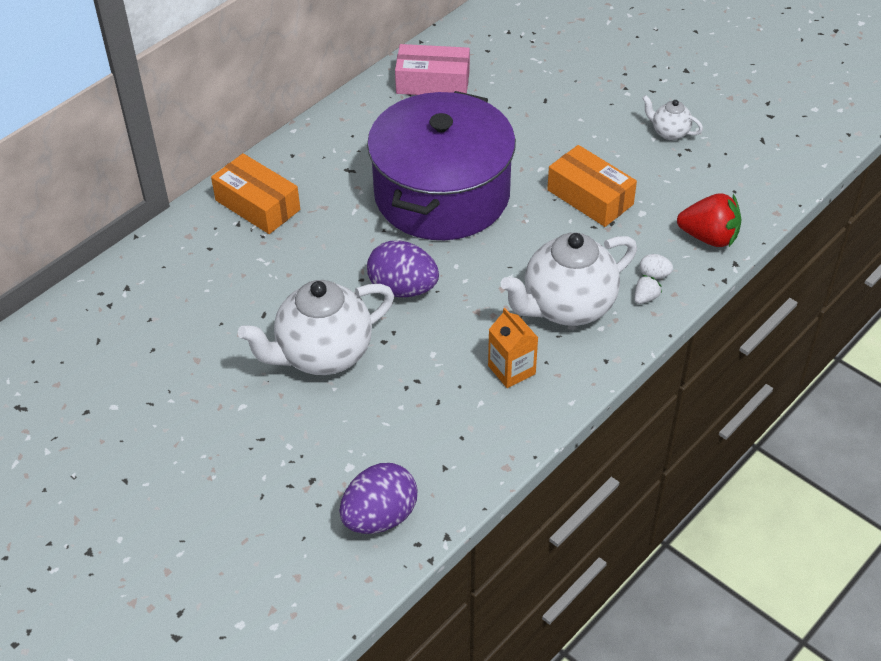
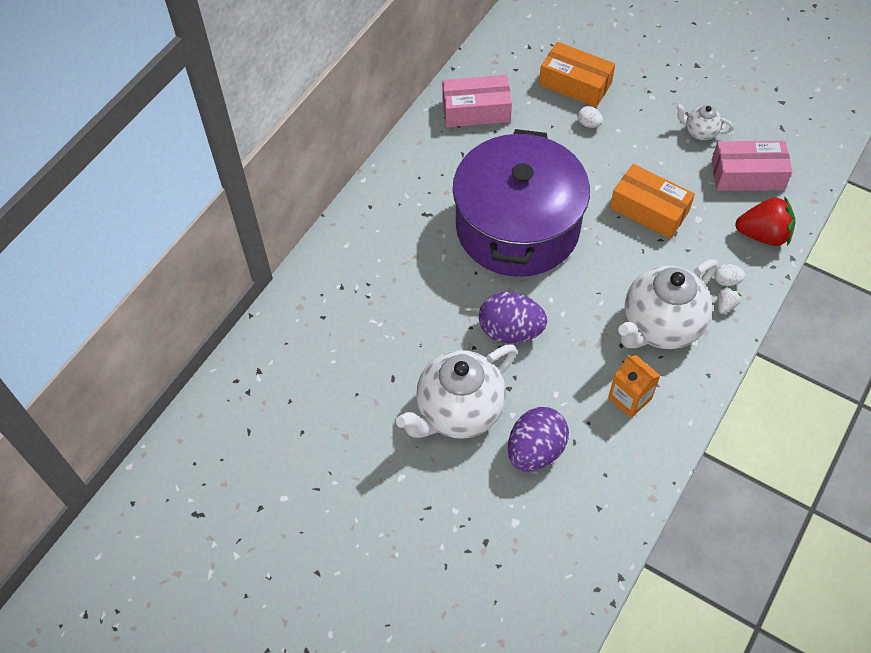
camera: 10 degrees left, 10 degrees up
(257, 205) = (354, 264): orange box -> orange box (575, 84)
(380, 517) = (556, 568): purple egg -> purple egg (535, 450)
(550, 110) = (588, 124): none -> white egg
(709, 179) = (747, 175): none -> pink box

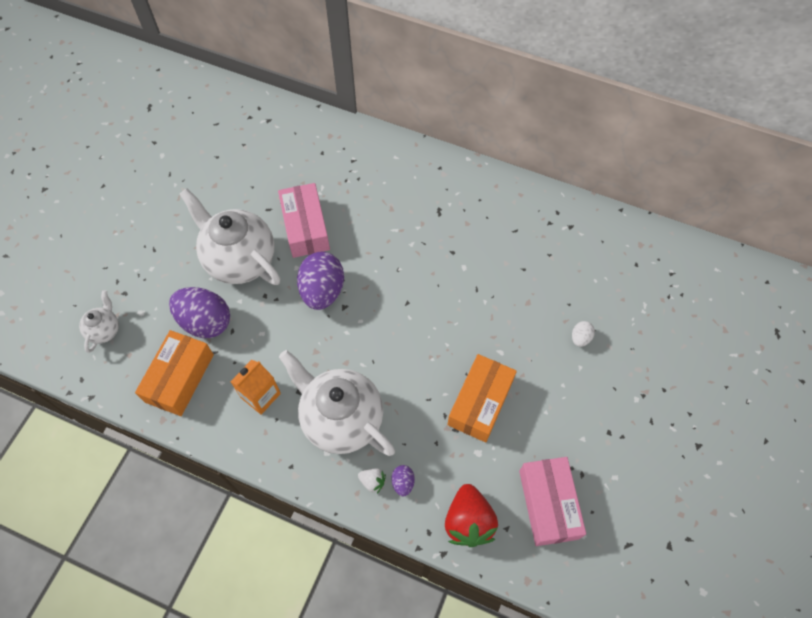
camera: 80 degrees right, 5 degrees up
(476, 110) = (571, 235): pink box -> pink box (305, 227)
(517, 227) = (437, 285): purple pot -> none
(575, 84) = (632, 321): orange box -> orange box (179, 378)
(700, 132) = (597, 451): white teapot -> white teapot (105, 330)
(726, 281) = (403, 482): white egg -> purple egg

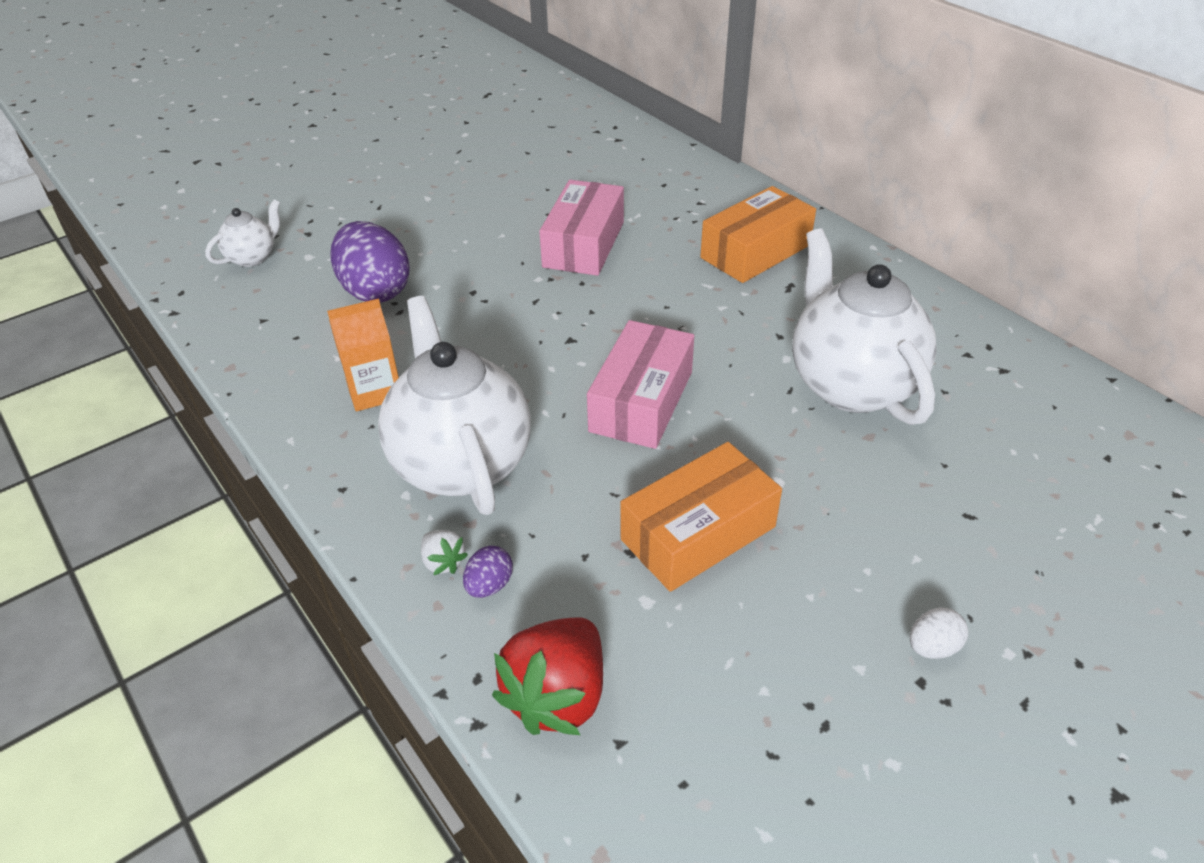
camera: 30 degrees right, 20 degrees down
(179, 378) = (291, 333): orange box -> orange box (755, 251)
(240, 260) = (472, 248): white teapot -> white teapot (850, 384)
(322, 291) = (554, 313): purple egg -> none
(548, 504) = (727, 742): pink box -> pink box (641, 401)
(580, 338) = (940, 517): white egg -> white egg (932, 647)

